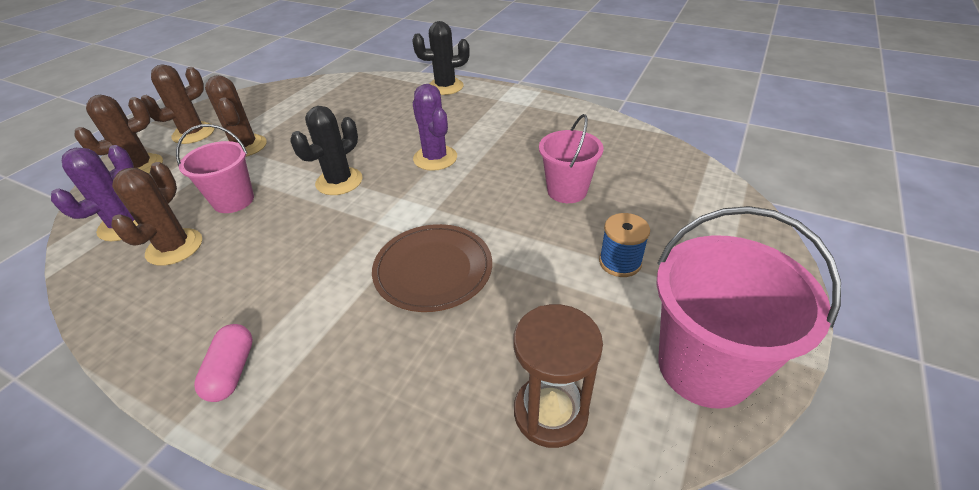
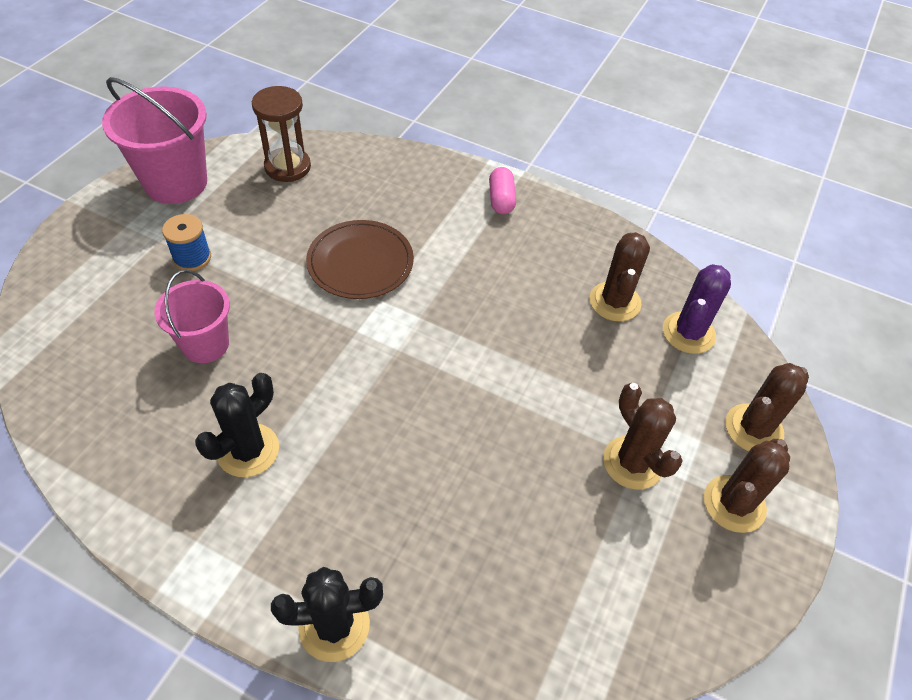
camera: 175 degrees right, 10 degrees up
(233, 200) = (590, 359): pink bucket -> none
(339, 181) = (475, 380): black cactus -> black cactus (248, 450)
(435, 158) = (356, 414): purple cactus -> none

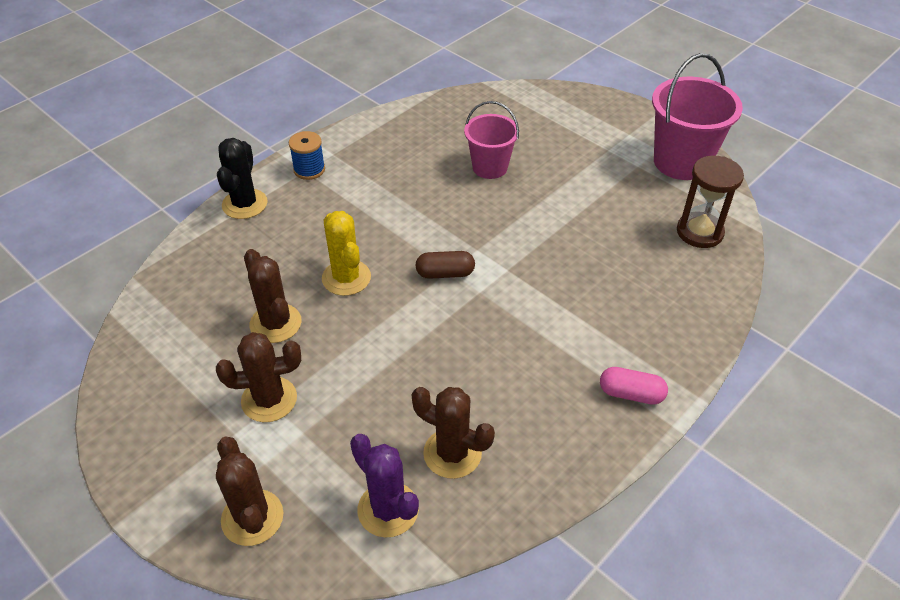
camera: 110 degrees right, 5 degrees down
(192, 258) = (584, 166): blue spool -> blue spool (309, 169)
(248, 450) = (388, 180): black cactus -> none
(360, 262) = (557, 263): brown plate -> none
(403, 351) = (445, 273): none -> brown capsule
(439, 444) = (346, 278): none -> yellow cactus
(734, 504) = (193, 462): brown cactus -> brown cactus (275, 323)

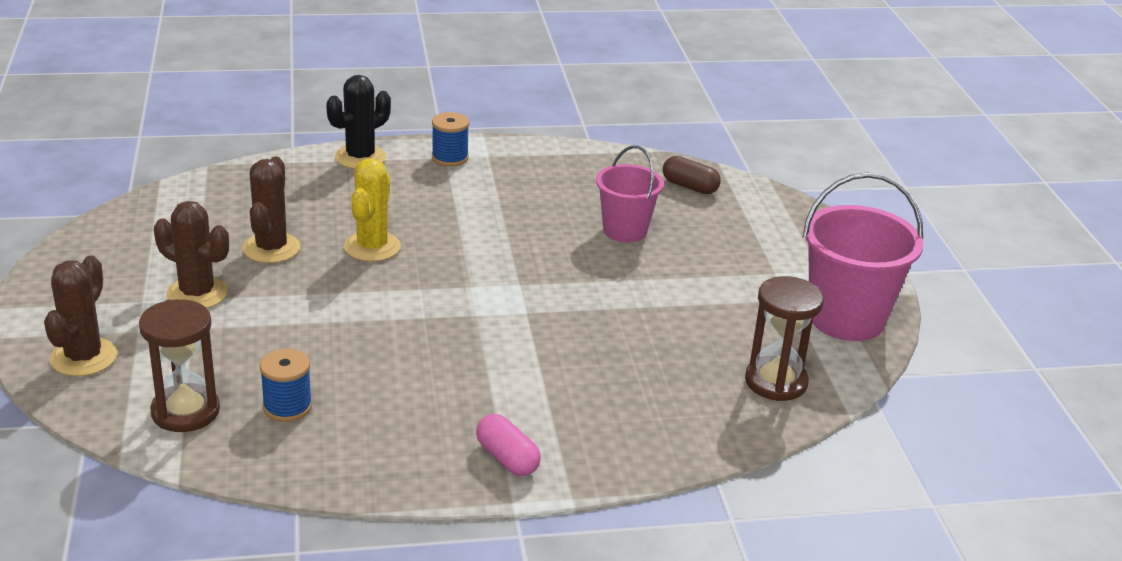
camera: 35 degrees right, 15 degrees down
(388, 509) = (185, 411): purple cactus -> brown hourglass
(445, 273) = (463, 286): brown capsule -> brown capsule (689, 186)
(452, 453) = (287, 407): brown cactus -> blue spool

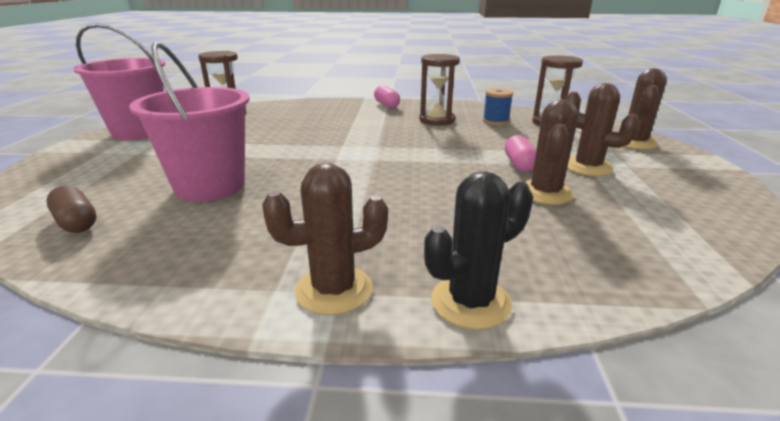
camera: 165 degrees left, 5 degrees down
(283, 291) = (519, 164): none -> pink capsule
(372, 247) = (450, 188): yellow cactus -> none
(396, 400) = (437, 120): none -> brown hourglass
(450, 158) = (334, 290): blue spool -> brown cactus
(625, 230) = (210, 186): pink bucket -> pink bucket, size x1.58

